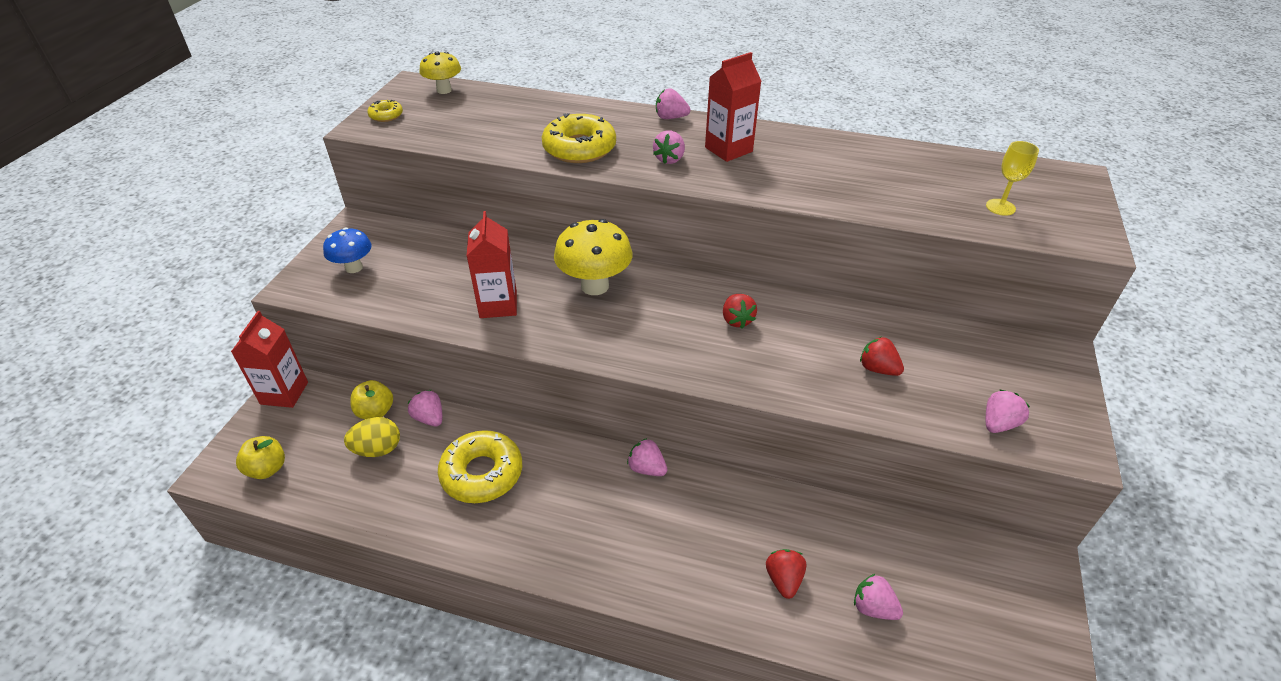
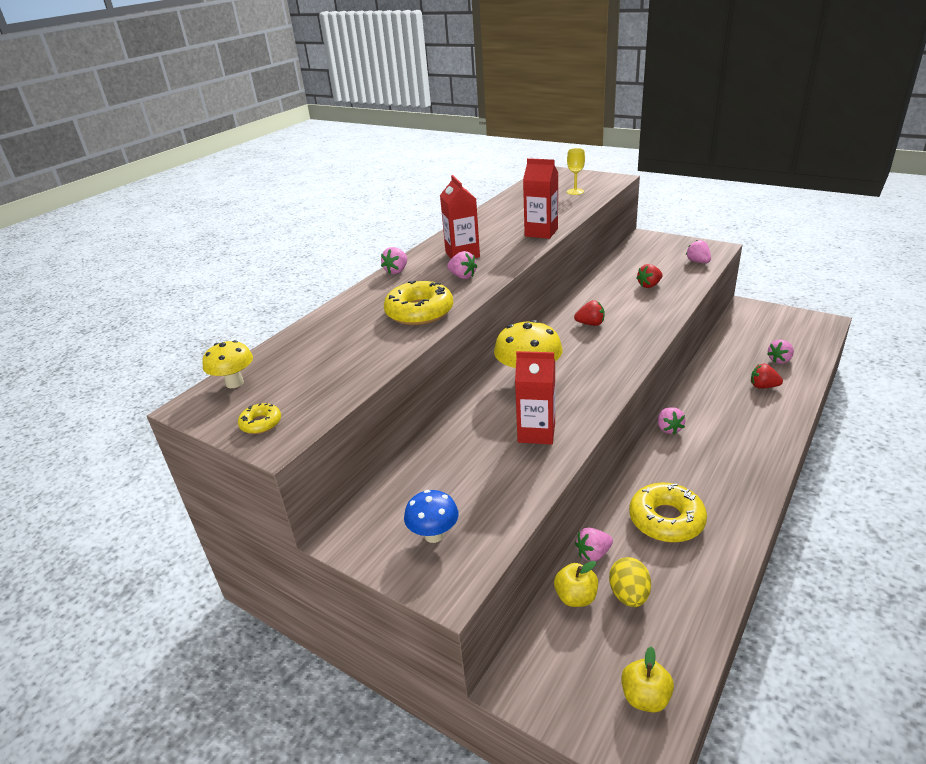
camera: 70 degrees left, 10 degrees down
(284, 393) = (526, 688): red carton -> red carton (541, 232)
(647, 468) = (668, 429): pink strawberry -> pink strawberry turned 60 degrees counterclockwise

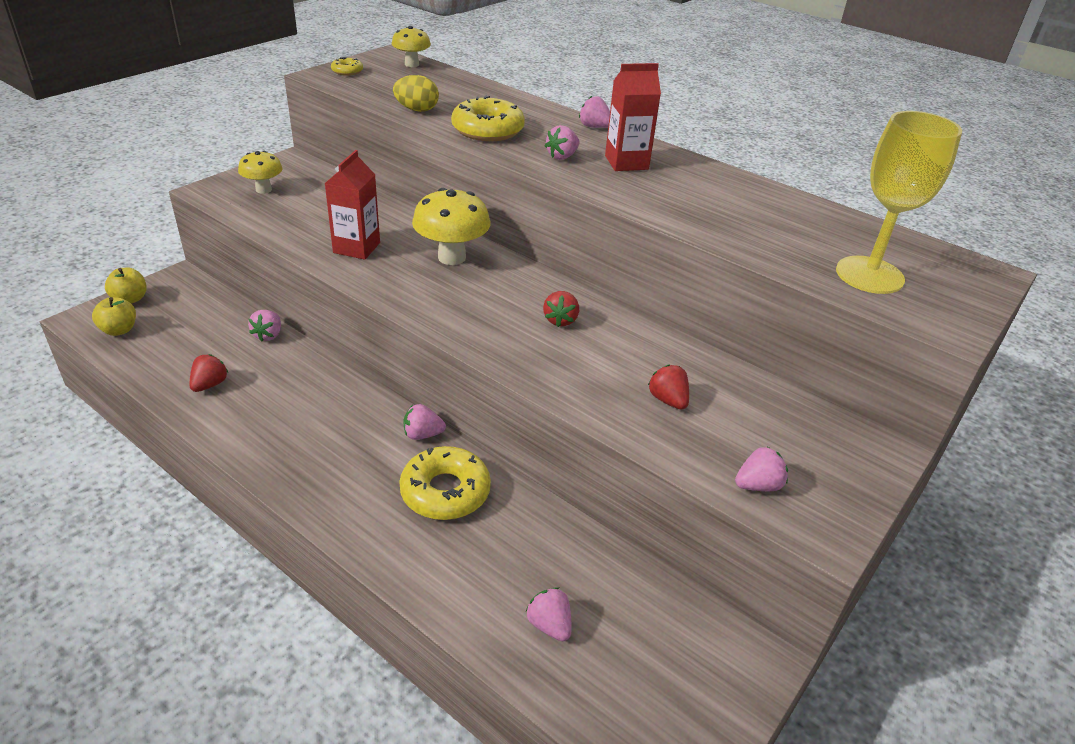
camera: 90 degrees right, 5 degrees up
(434, 535) = (263, 190): blue mushroom -> yellow mushroom
(541, 232) = (685, 219): red carton -> none
(575, 192) = (869, 275): yellow goblet -> yellow goblet, size x2.08
(576, 597) = (230, 317): yellow apple -> yellow apple (130, 299)
(593, 554) = (268, 335): pink strawberry -> pink strawberry turned 150 degrees counterclockwise
(629, 595) = (211, 344): yellow egg -> yellow egg (417, 110)
(666, 520) = (279, 390): yellow donut -> yellow donut (445, 492)
(763, 386) = (480, 568): red strawberry -> red strawberry (210, 385)

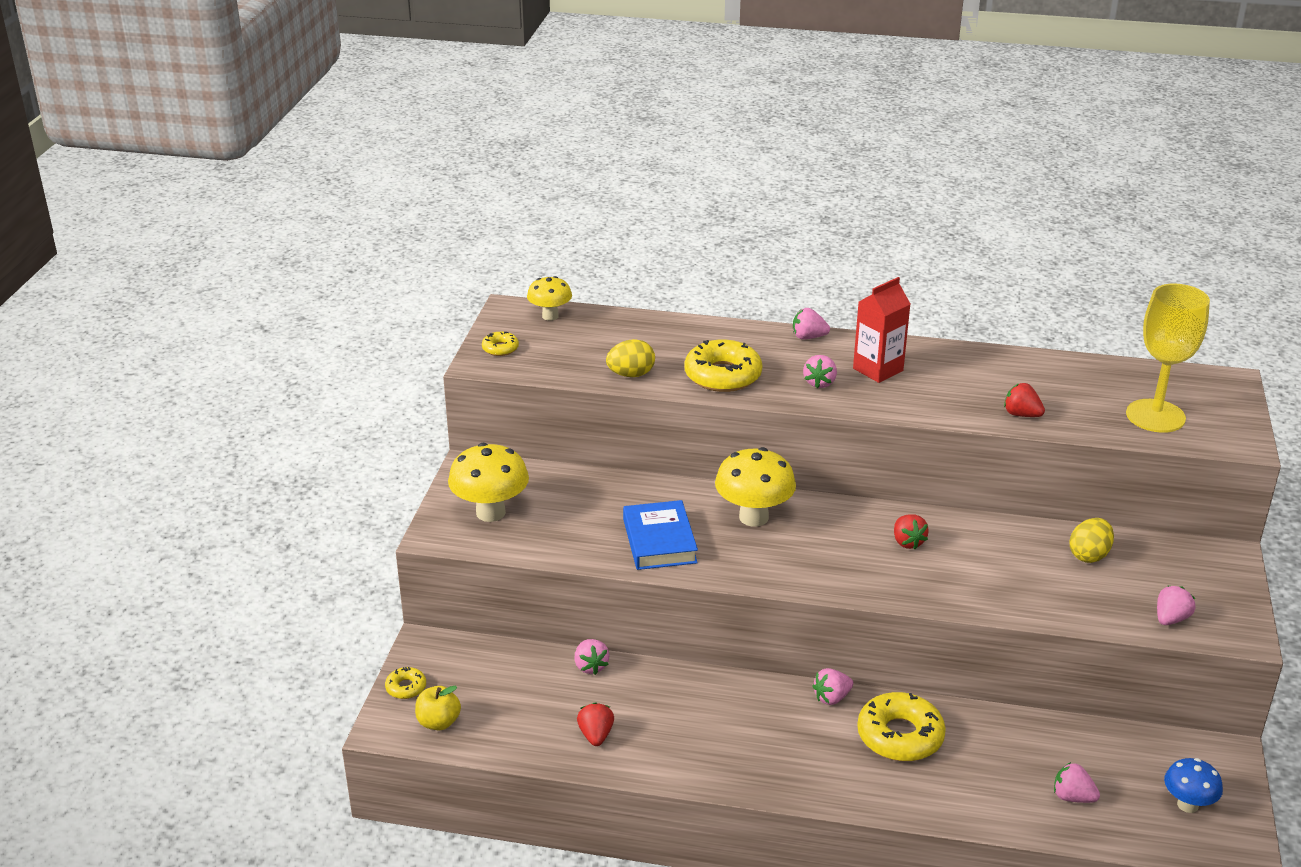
camera: 25 degrees left, 5 degrees down
(130, 299) = (406, 687): yellow apple -> yellow donut
(263, 190) = (490, 512): yellow mushroom -> yellow mushroom, size x1.63
(356, 248) = (659, 541): red carton -> blue book
(666, 694) = (1187, 805): none -> blue mushroom
(668, 400) = (1053, 579): red strawberry -> red strawberry (1021, 414)
(727, 394) = (1089, 555): none -> yellow egg

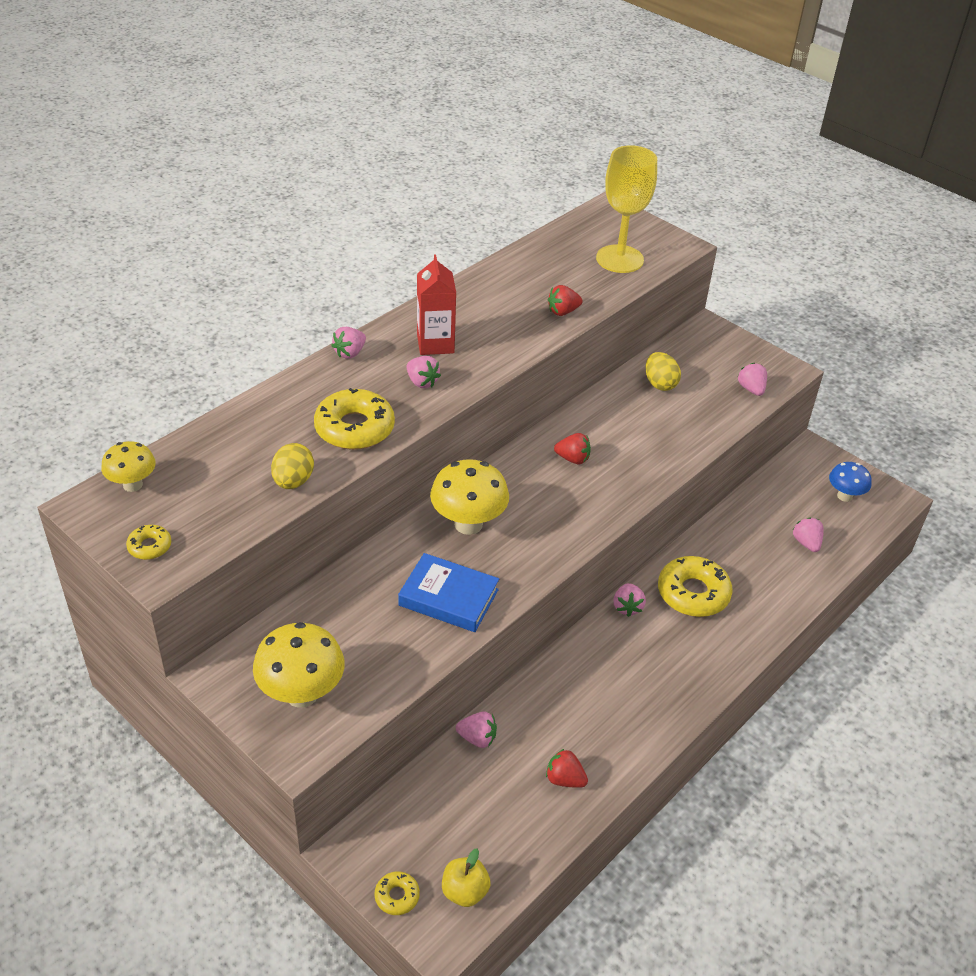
camera: 60 degrees left, 10 degrees up
(1072, 797) = (806, 543): pink strawberry -> pink strawberry turned 105 degrees clockwise

